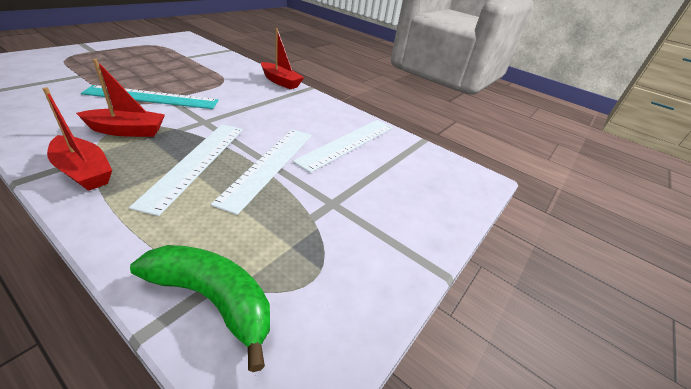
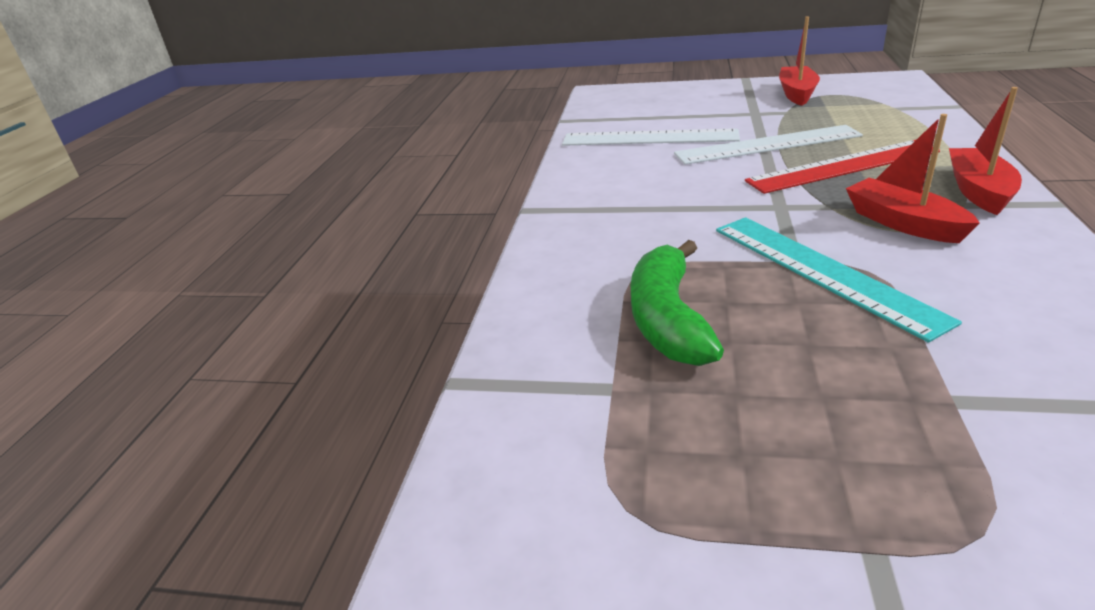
camera: 110 degrees left, 5 degrees down
(196, 162) = (843, 166): white ruler -> red ruler
(213, 299) = (904, 104): green banana -> green banana (668, 319)
(280, 81) = (549, 234): red boat -> red boat (797, 93)

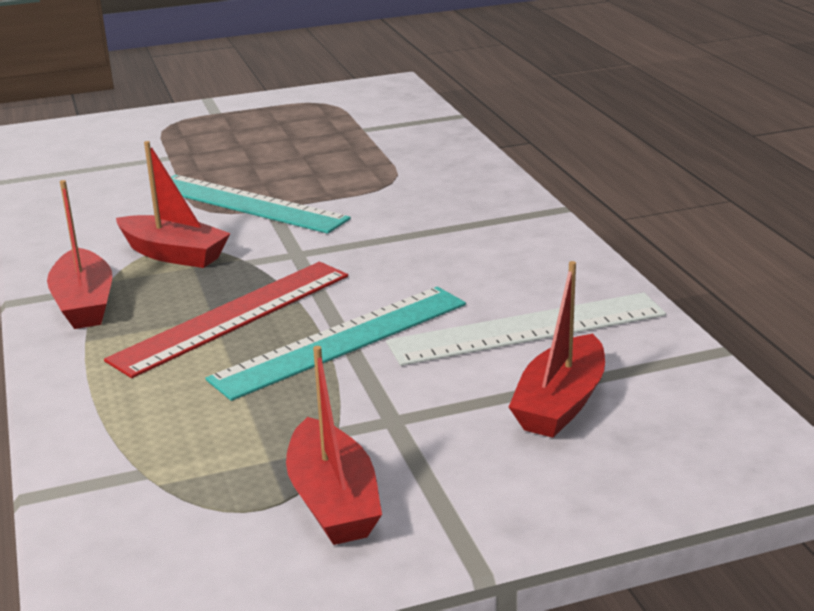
camera: 150 degrees right, 5 degrees down
(667, 110) = (560, 403): none -> red boat
(668, 319) = (351, 159): green banana -> none
(767, 145) = (342, 341): white ruler -> turquoise ruler

